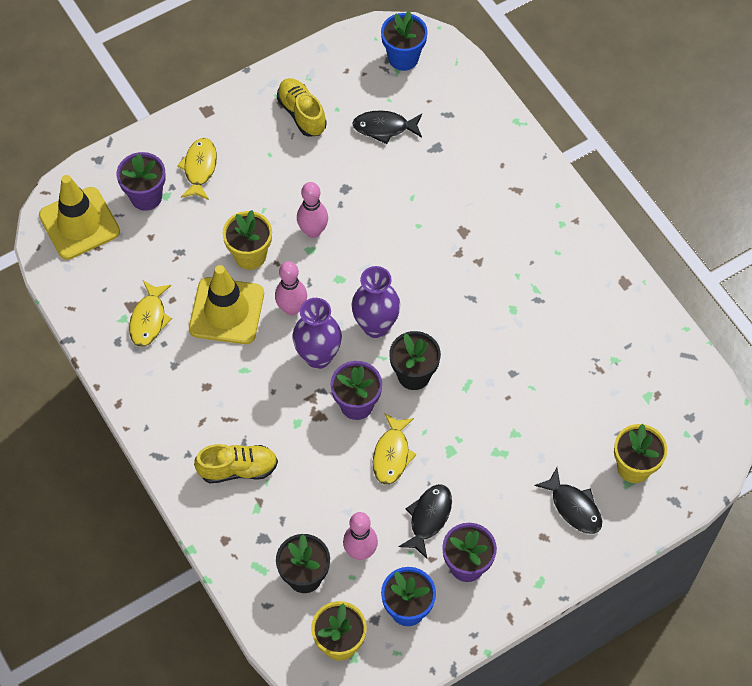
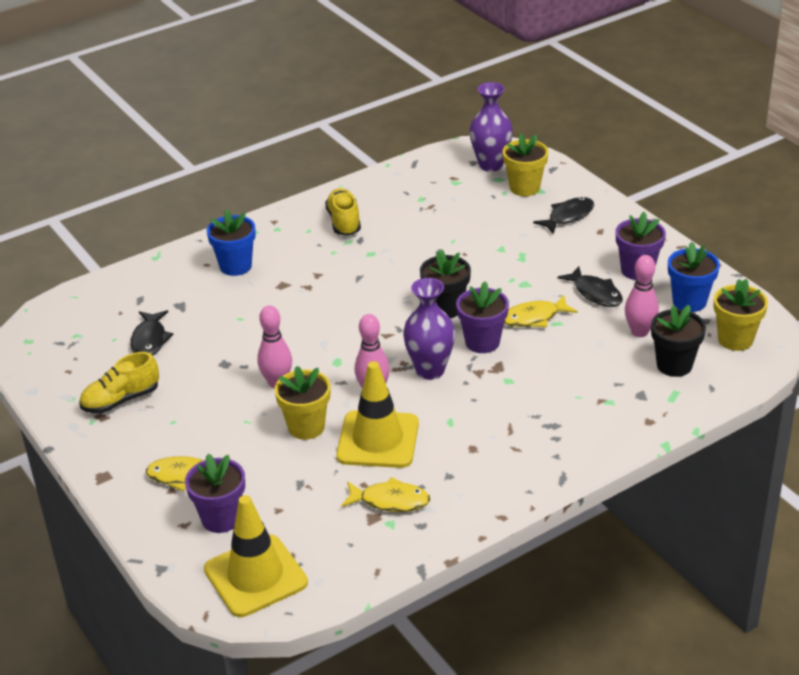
camera: 90 degrees left, 25 degrees down
(238, 469) = (567, 417): yellow shoe -> yellow shoe (344, 222)
(375, 326) = (392, 334): purple vase -> purple vase (490, 165)
(392, 454) = (534, 318): yellow fish -> yellow fish turned 150 degrees clockwise
(403, 58) = (60, 331): blue flower pot -> blue flower pot (235, 266)
(428, 517) = (595, 293): black fish -> black fish turned 150 degrees counterclockwise

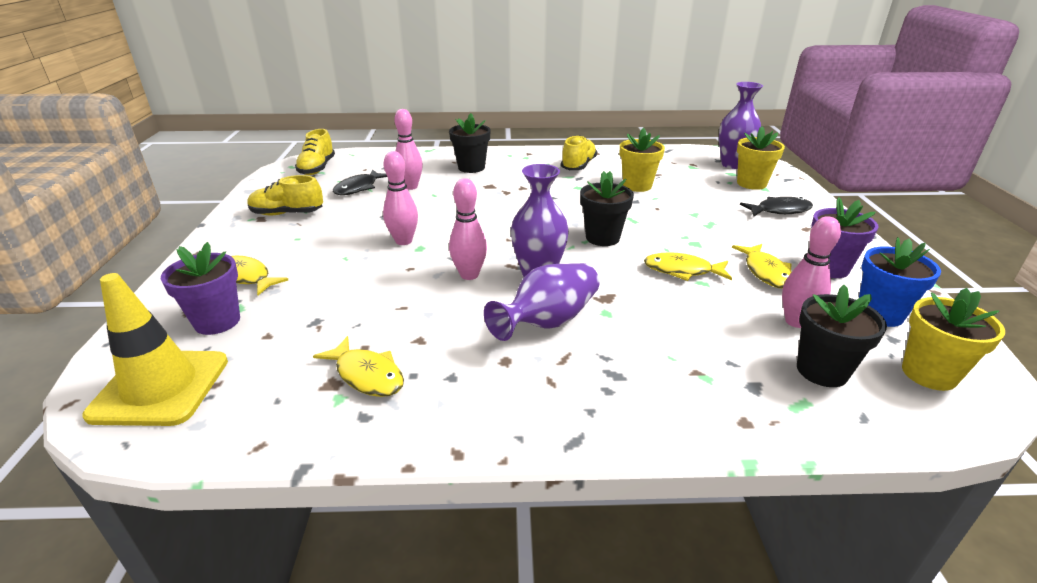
camera: 30 degrees right, 5 degrees down
(64, 332) = (317, 168): none -> yellow shoe
(203, 317) = (410, 187): none -> pink bowling pin
(235, 266) = (471, 167): blue flower pot -> black flower pot
(306, 427) = (382, 279): yellow flower pot -> yellow flower pot (637, 186)
(378, 440) = (426, 314): yellow traffic cone -> none
(474, 406) = (548, 321): none -> purple vase
(482, 342) = (611, 273): purple flower pot -> none
(595, 293) = (766, 272): black fish -> yellow fish

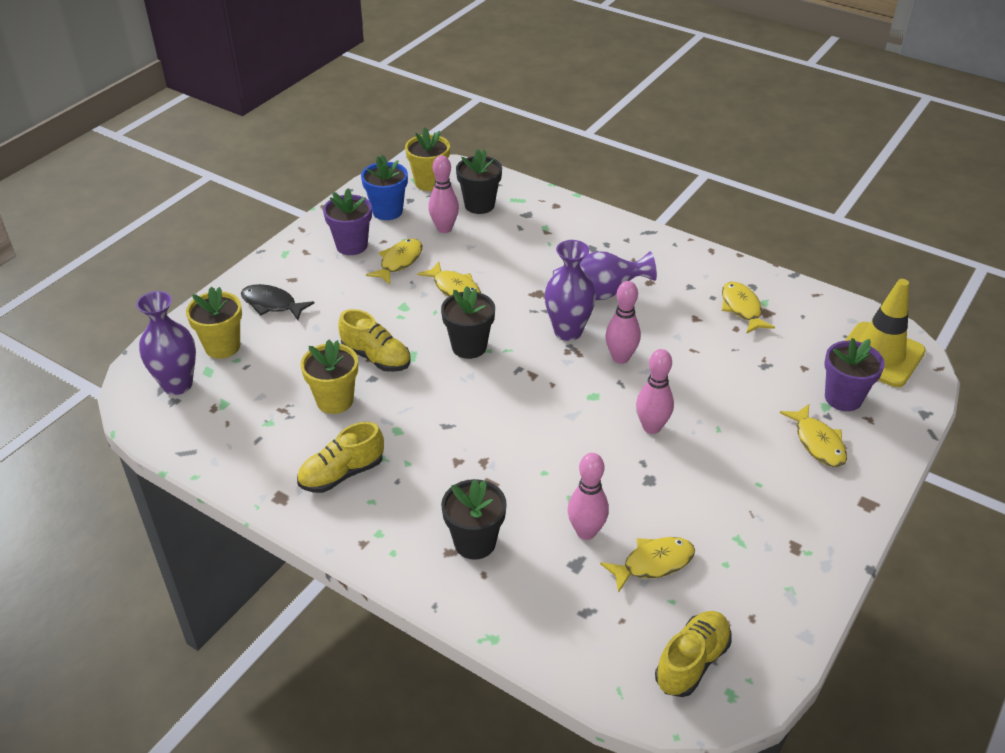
camera: 145 degrees left, 10 degrees up
(287, 214) = (761, 542): yellow shoe -> yellow shoe (376, 357)
(358, 188) = (653, 563): black fish -> yellow fish

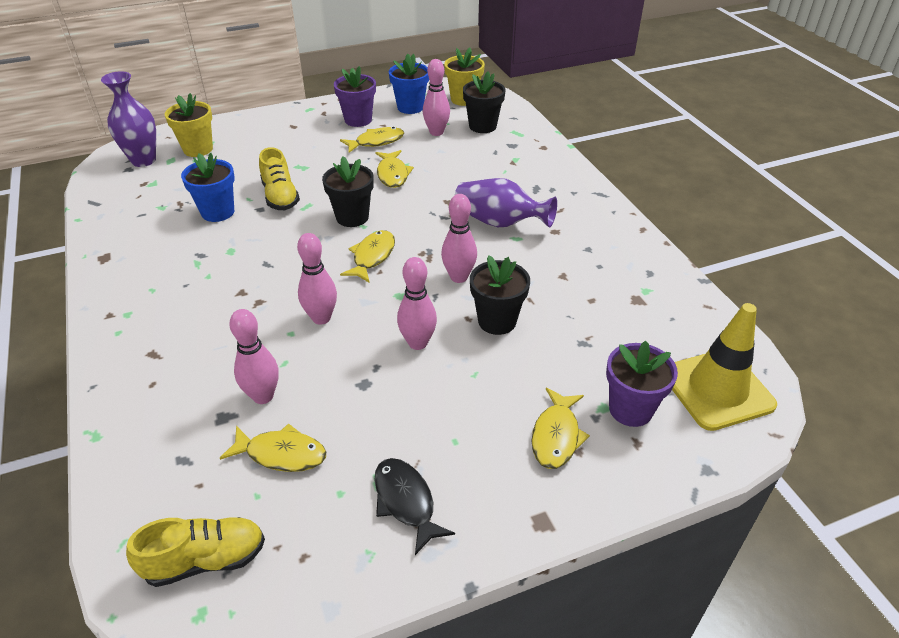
camera: 35 degrees right, 0 degrees up
(272, 304) = (260, 136): black fish -> black fish (406, 501)
(335, 400) = (218, 212): yellow flower pot -> blue flower pot
(342, 474) = (158, 261): yellow shoe -> none
(475, 542) = (176, 357): black flower pot -> black flower pot (497, 321)
(553, 447) = (321, 318): none -> pink bowling pin
(568, 331) = (440, 239): purple vase -> none
(742, 308) = (616, 286): yellow fish -> yellow fish (372, 256)

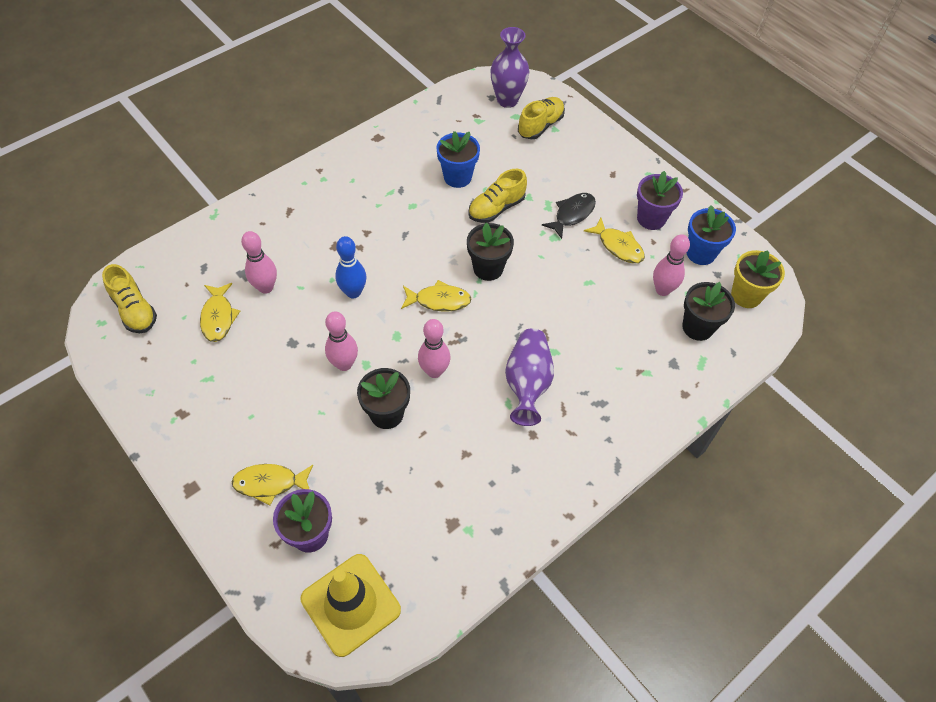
camera: 70 degrees right, 15 degrees up
(198, 149) = (540, 126): yellow flower pot -> yellow shoe
(321, 318) = (353, 292): pink bowling pin -> blue bowling pin
(392, 174) = (568, 277): yellow fish -> none
(406, 501) = (193, 401): black fish -> black fish (572, 214)

